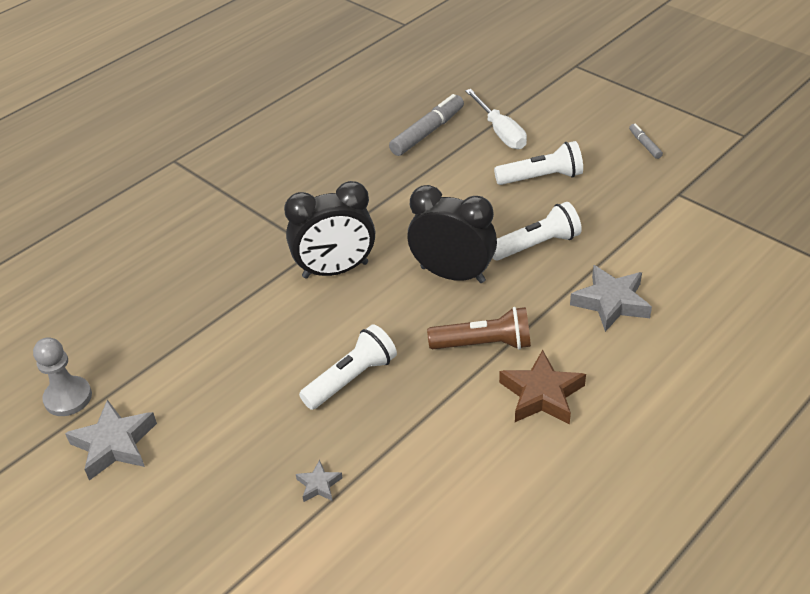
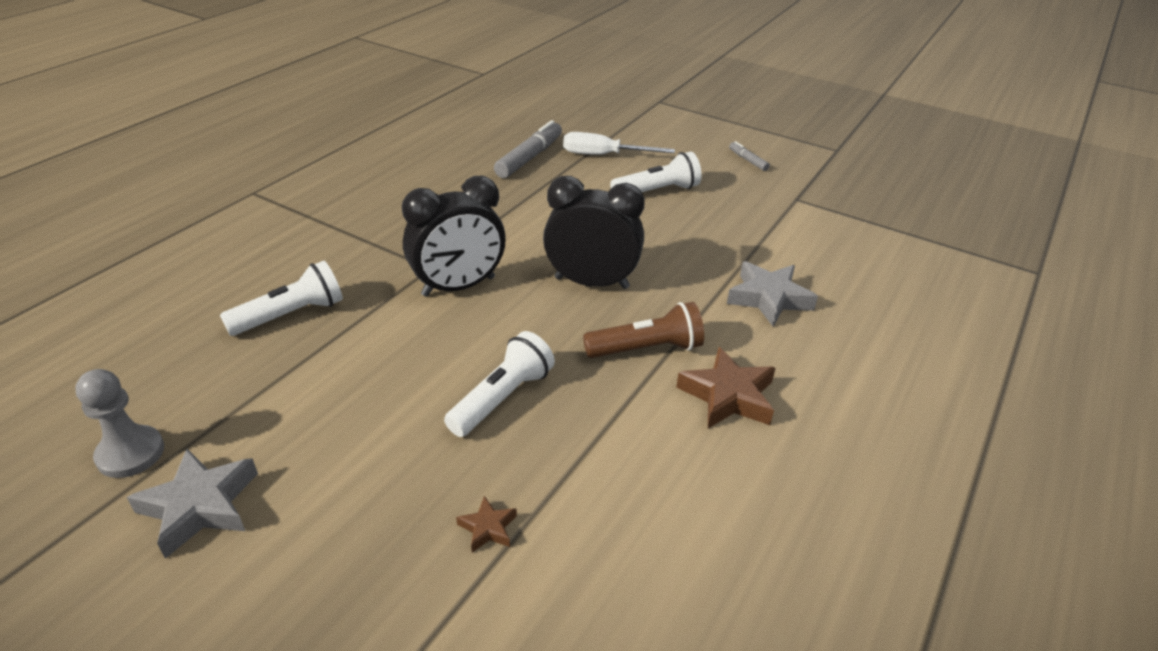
camera: 15 degrees left, 5 degrees down
(319, 485) = (488, 528): grey star -> brown star
(500, 132) = (603, 155): white screwdriver -> white screwdriver turned 135 degrees clockwise
(536, 245) = (672, 250): white flashlight -> white flashlight (291, 315)

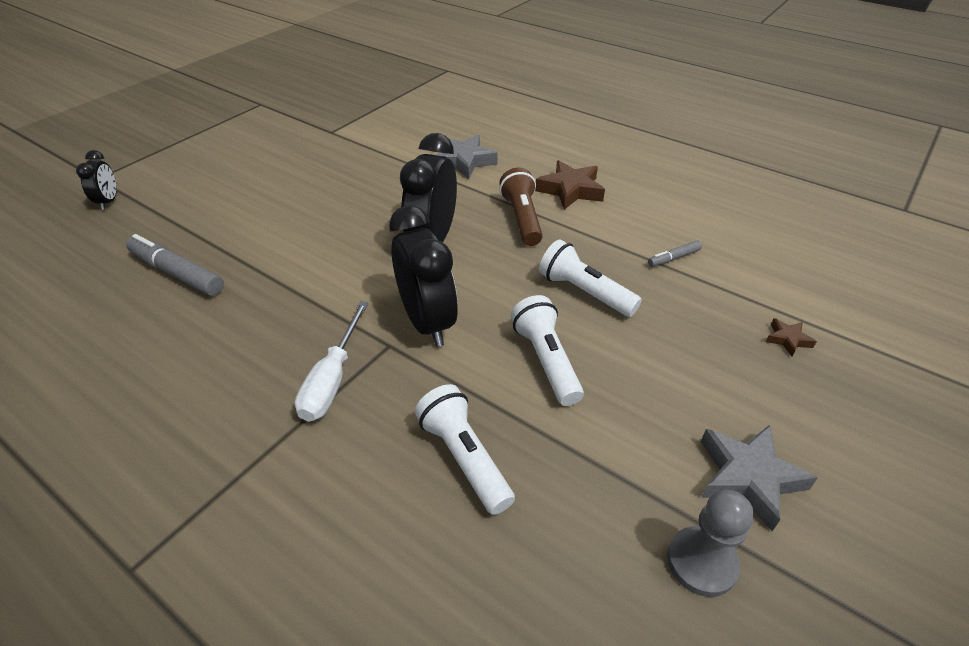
camera: 85 degrees left, 5 degrees up
(488, 528) = (714, 298): brown star -> brown star (788, 339)
(603, 155) = (201, 221): white screwdriver -> white screwdriver (332, 380)
(625, 113) = (109, 201): none -> black clock
(657, 191) = (290, 195): white flashlight -> white flashlight (546, 360)
(748, 160) = (256, 144): grey marker -> grey marker (673, 258)

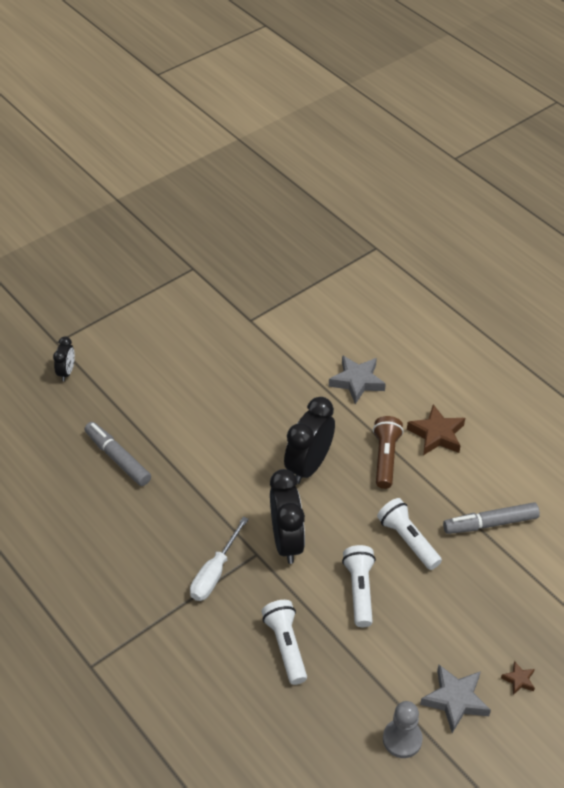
camera: 15 degrees right, 5 degrees up
(673, 258) = (490, 523): grey marker -> grey marker, size x1.98
(788, 339) = (538, 613): brown star -> brown star (519, 680)

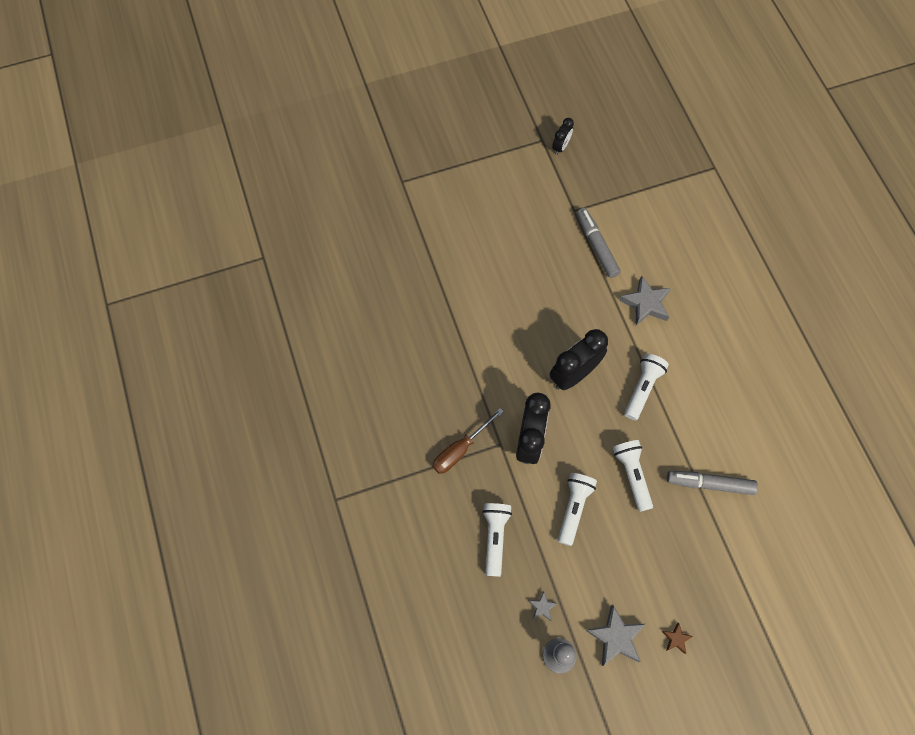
camera: 20 degrees right, 20 degrees up
(66, 372) = (401, 214): black clock -> black clock (560, 147)
(118, 458) = (417, 313): grey marker -> grey marker (596, 246)
(214, 573) = (460, 449): white screwdriver -> brown screwdriver
(364, 697) = (542, 607): none -> grey star
(385, 458) = (642, 388): brown flashlight -> white flashlight
(436, 434) = (696, 380): brown star -> none

